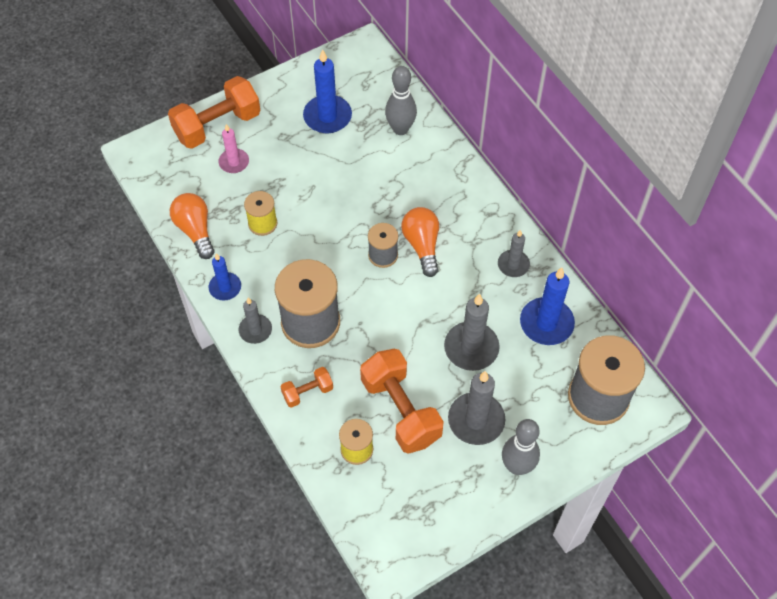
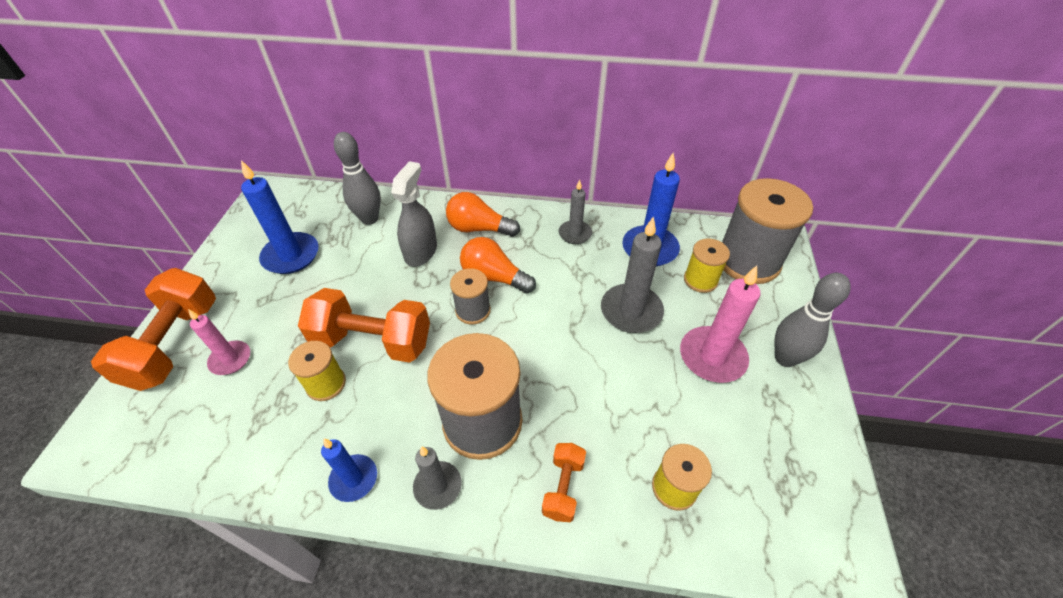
camera: 50 degrees left, 10 degrees down
(195, 230) = (252, 457): orange light bulb -> orange light bulb (479, 228)
(401, 410) = (655, 411): orange dumbbell -> orange dumbbell (373, 341)
(402, 185) = (421, 252): none -> grey spray bottle
(476, 420) = (712, 357): grey candle -> pink candle
(545, 375) = (700, 280): none -> yellow spool

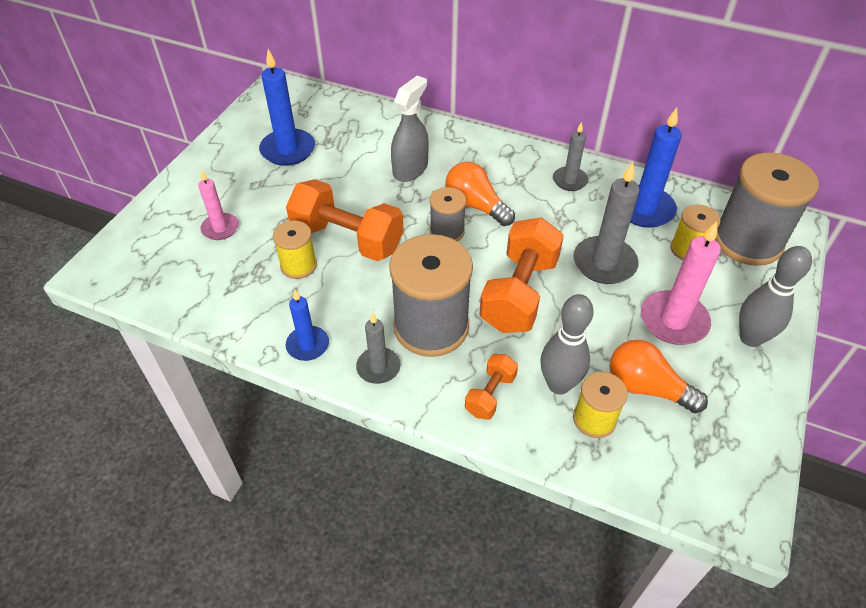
camera: 15 degrees right, 0 degrees up
(174, 344) = (175, 206): orange dumbbell -> orange dumbbell (519, 293)
(369, 219) = (368, 129): grey bowling pin -> grey bowling pin (559, 384)
(479, 228) = (473, 158): orange light bulb -> orange light bulb (646, 388)

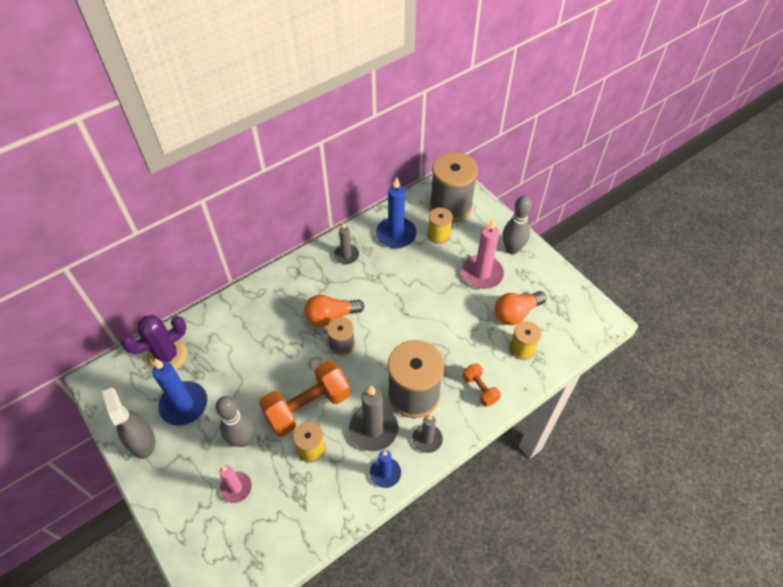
camera: 60 degrees left, 5 degrees up
(333, 114) = (167, 355): none -> purple cactus
(410, 169) = (268, 335): grey spray bottle -> grey spray bottle (141, 441)
(519, 293) = (417, 334): orange dumbbell -> none
(559, 384) = (492, 352): grey bowling pin -> grey bowling pin (242, 439)
(604, 263) = (423, 279): grey candle -> grey candle (373, 429)

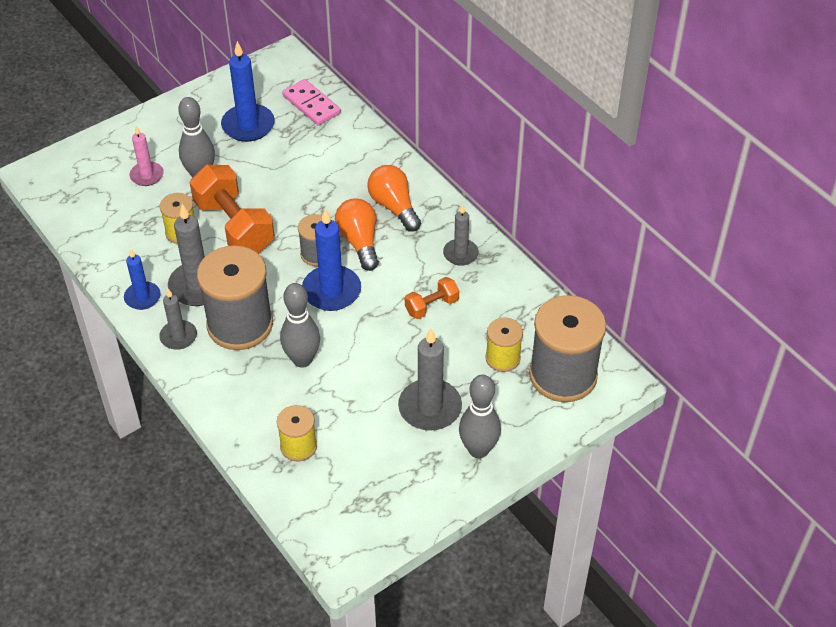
camera: 90 degrees right, 5 degrees down
(141, 441) = (209, 100): grey spray bottle -> none
(167, 355) = (311, 104): purple cactus -> pink domino
(396, 234) = (501, 307): blue candle -> blue candle (331, 291)
(446, 350) = (302, 360): none -> grey bowling pin
(480, 389) = (240, 393): orange dumbbell -> orange dumbbell (431, 306)
(482, 274) = (430, 407): pink candle -> grey candle
(516, 313) = (358, 444): orange light bulb -> orange light bulb (394, 207)

